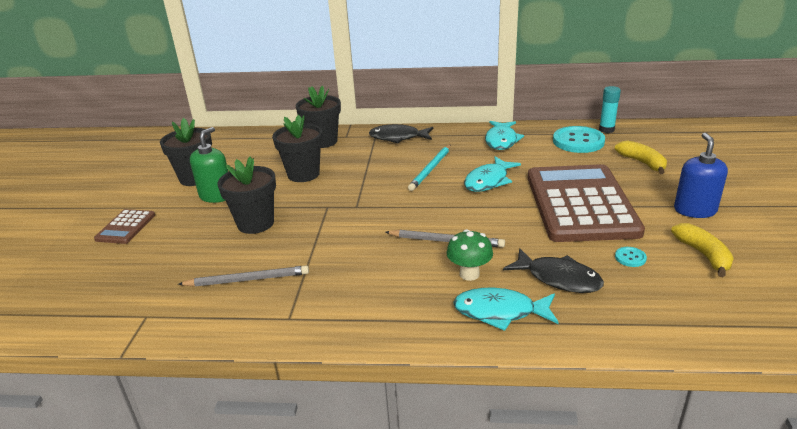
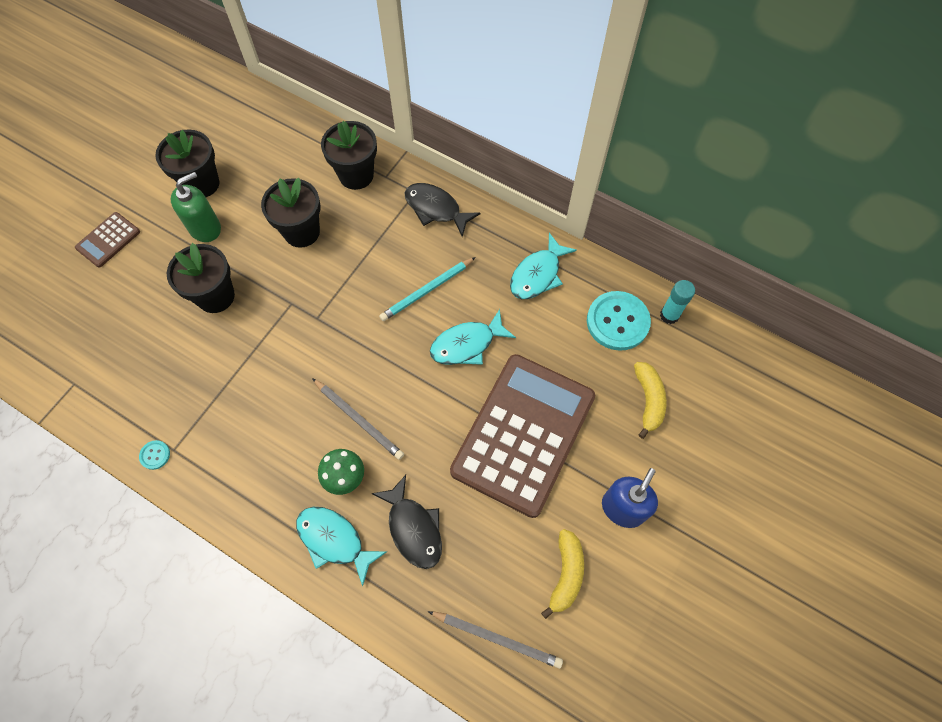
camera: 25 degrees right, 35 degrees up
(247, 279) = (168, 379): grey pencil -> grey pencil (497, 638)
(630, 258) = (498, 538): turquoise button -> turquoise button (155, 455)

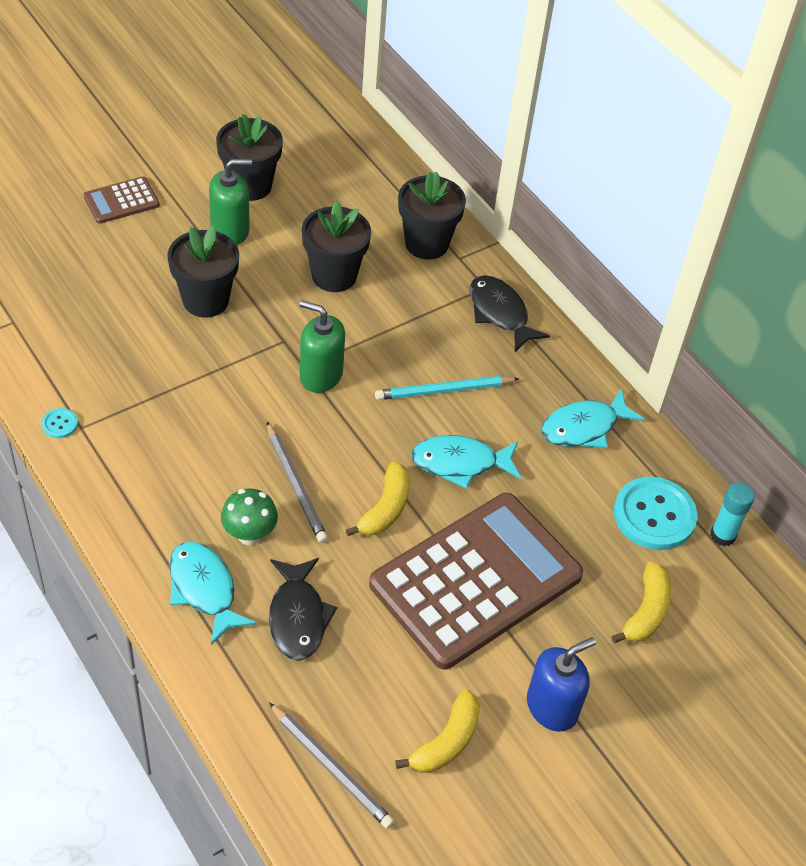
camera: 20 degrees right, 15 degrees down
(332, 319) = (321, 375): none -> green soap dispenser
(432, 407) = (385, 508): none -> yellow banana

